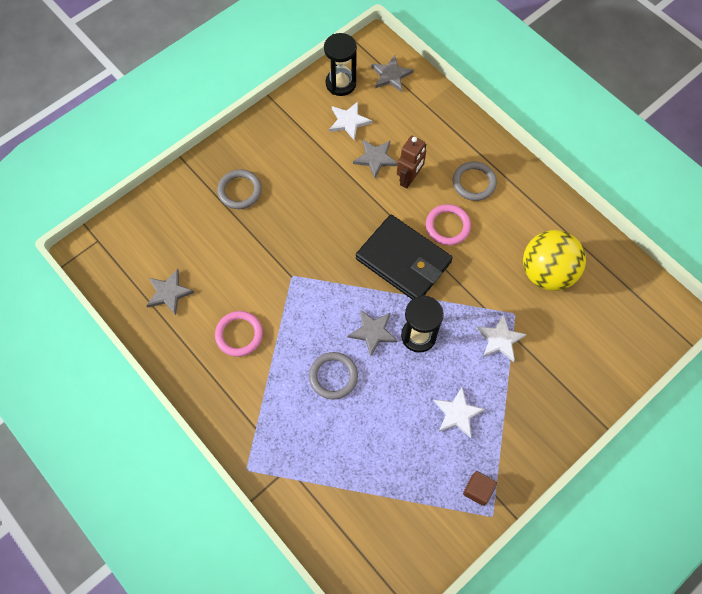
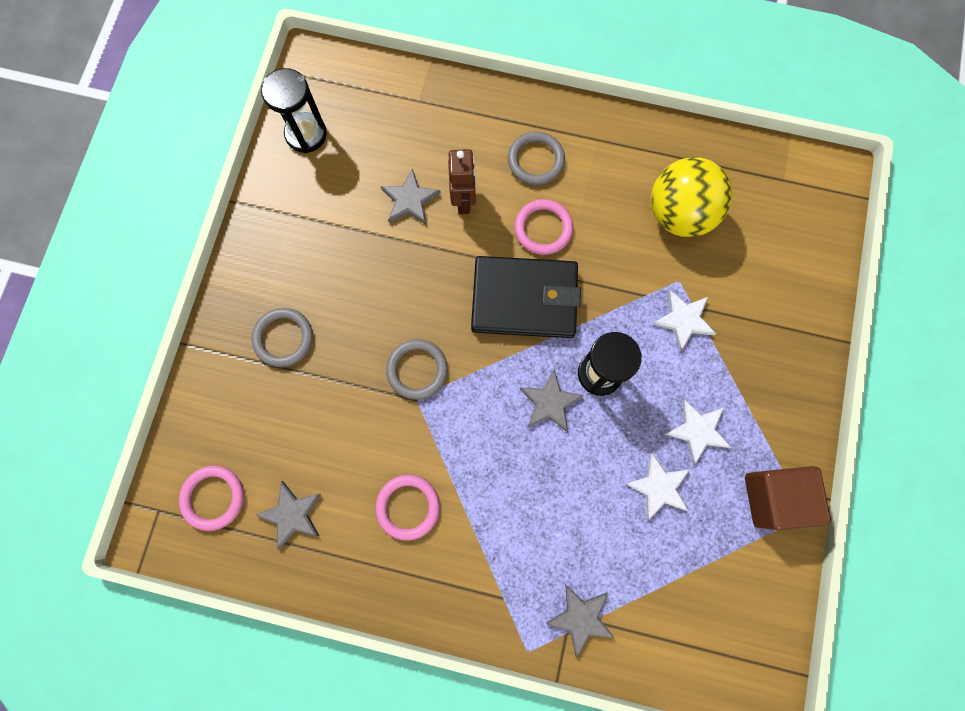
camera: 35 degrees left, 10 degrees up
(133, 253) = (213, 497): none -> pink ring
(333, 376) = (544, 481): grey ring -> grey ring (417, 370)
(349, 121) = (348, 174): white star -> white star (659, 487)
(391, 75) = (356, 89): grey star -> grey star (581, 618)
(478, 490) = (773, 497): brown cube -> brown cube, size x1.84

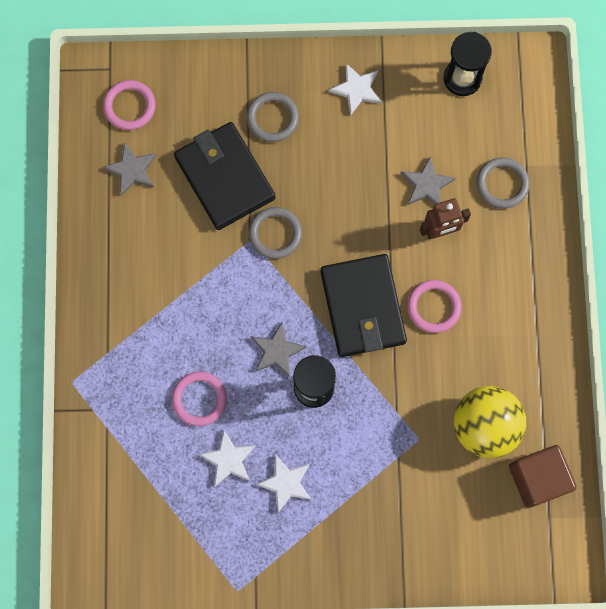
camera: 75 degrees right, 0 degrees up
(335, 409) = (225, 178): none -> black wallet
(408, 507) = (160, 258): pink ring -> pink ring (199, 399)
(535, 160) = (498, 284): grey ring -> grey ring (502, 184)
(581, 618) = (107, 418): grey star -> none
(683, 320) = (383, 451): white star -> white star (356, 89)
(773, 497) = (244, 560): brown cube -> brown cube (537, 478)

